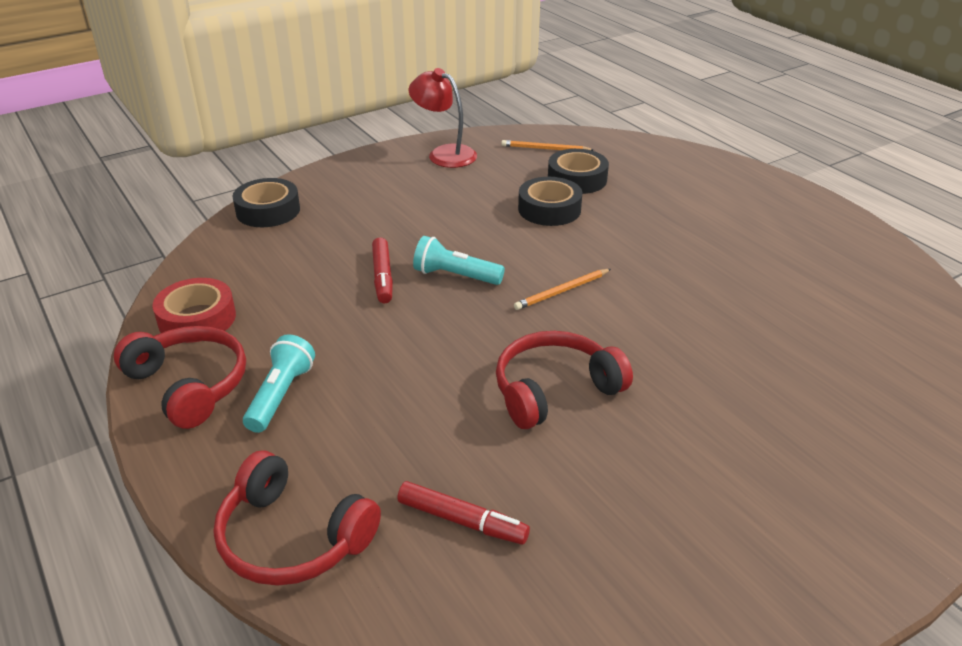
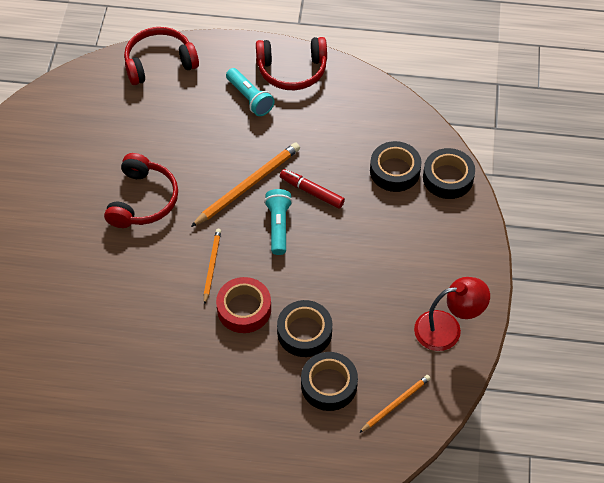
camera: 130 degrees right, 20 degrees up
(197, 319) = (348, 95): red tape -> red tape (244, 309)
(292, 241) = (394, 171): none -> black tape
(427, 322) = (248, 185): none -> orange pencil
(455, 276) = (278, 226): turquoise flashlight -> turquoise flashlight turned 60 degrees counterclockwise
(462, 521) = (110, 116): red marker -> none

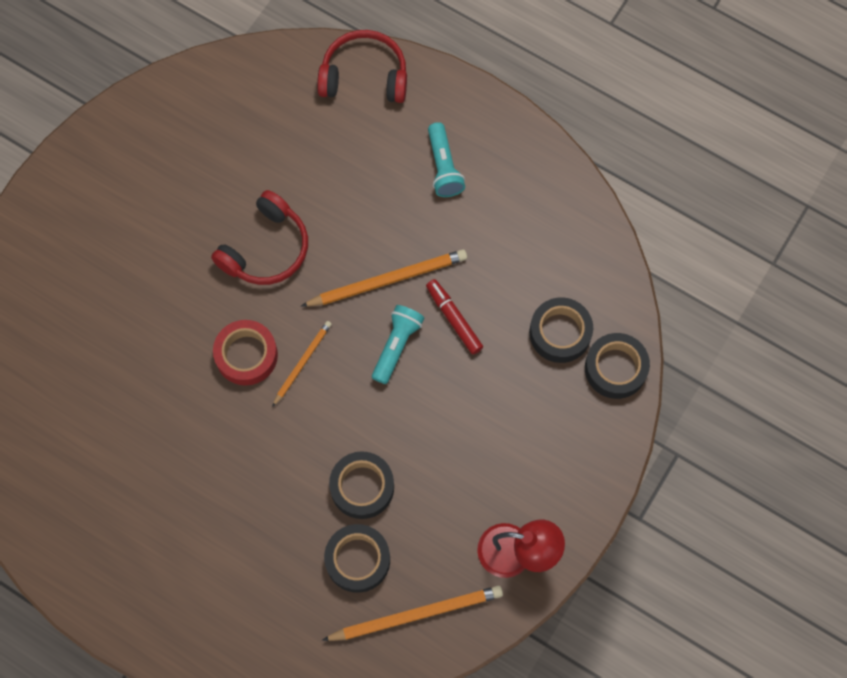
camera: 25 degrees right, 15 degrees up
(244, 309) = (312, 430): red tape -> red tape (246, 355)
(292, 70) = (509, 150): red headphones -> none
(396, 404) = (416, 614): orange pencil -> orange pencil, size x1.70

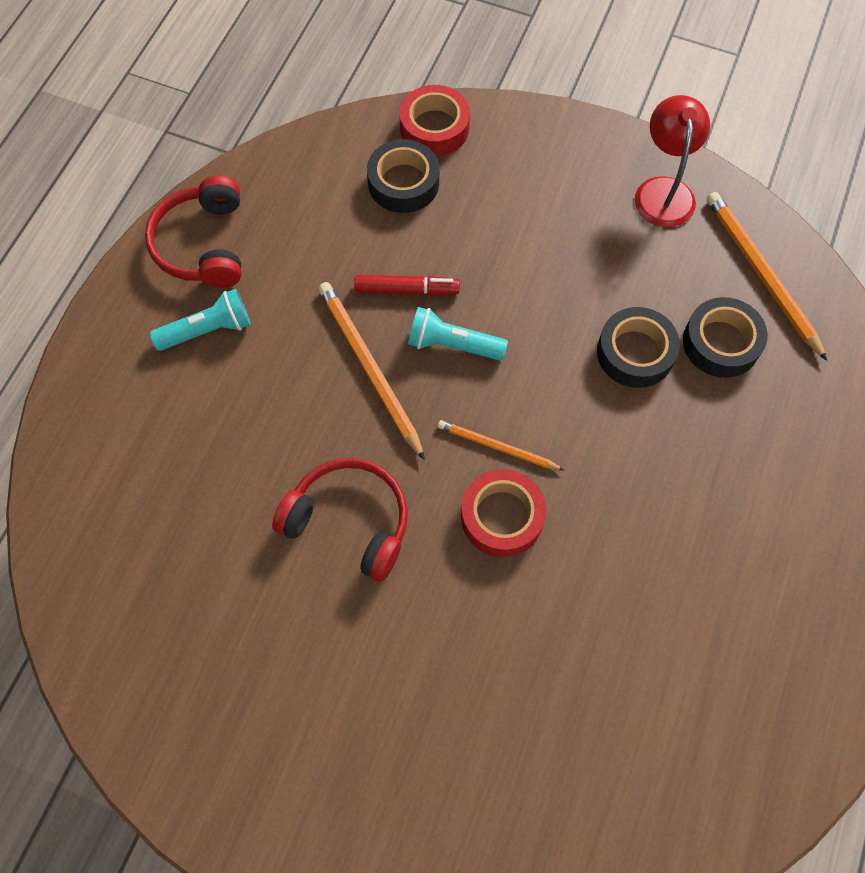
camera: 100 degrees left, 5 degrees down
(364, 76) = (81, 444): red headphones -> red headphones (203, 244)
(454, 319) = (406, 289): red marker -> red marker turned 135 degrees counterclockwise
(615, 368) = (434, 128): black tape -> red tape

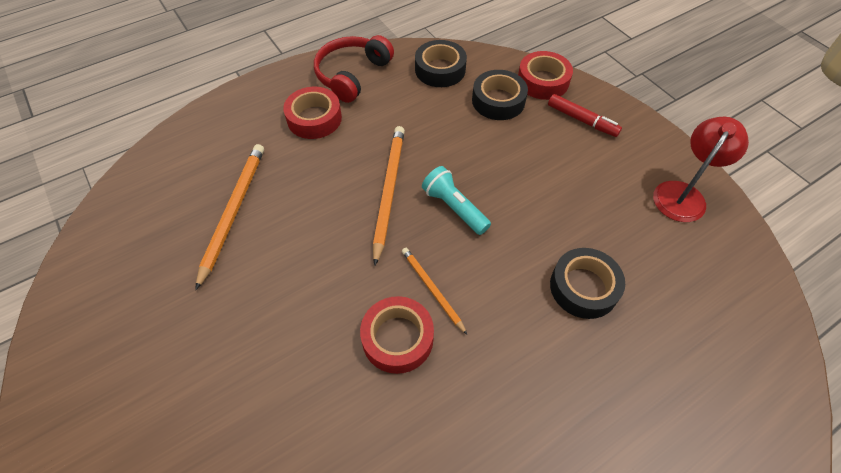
camera: 35 degrees right, 10 degrees down
(208, 330) = (314, 118): turquoise flashlight -> red tape
(349, 521) = (297, 275): red headphones -> none
(406, 289) = (451, 159): red marker -> red marker (582, 120)
(721, 343) = (660, 320): black tape -> black tape (440, 69)
(761, 274) = (729, 291): orange pencil -> orange pencil (233, 211)

